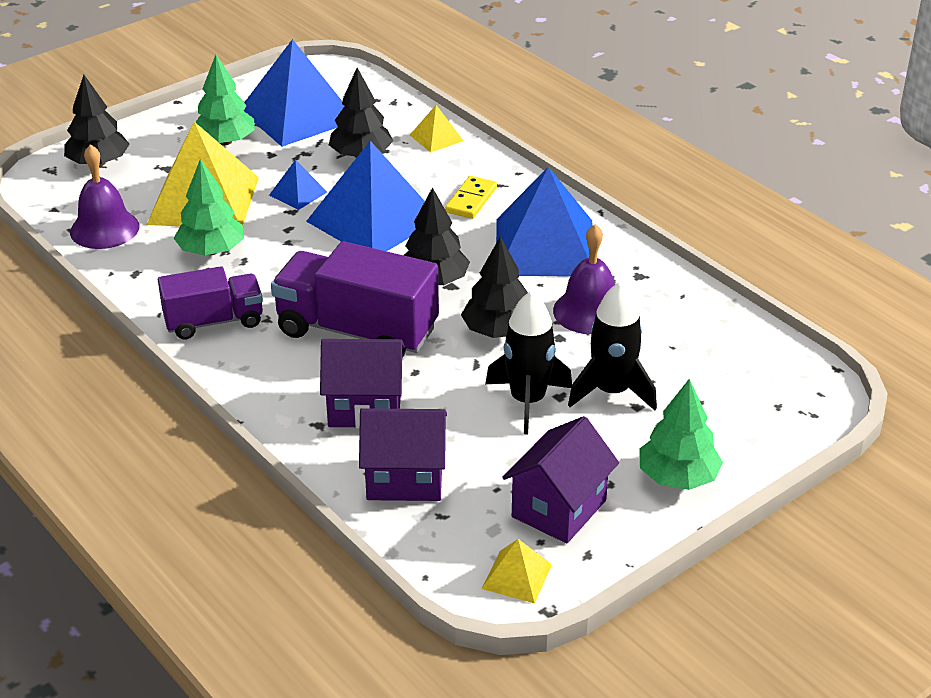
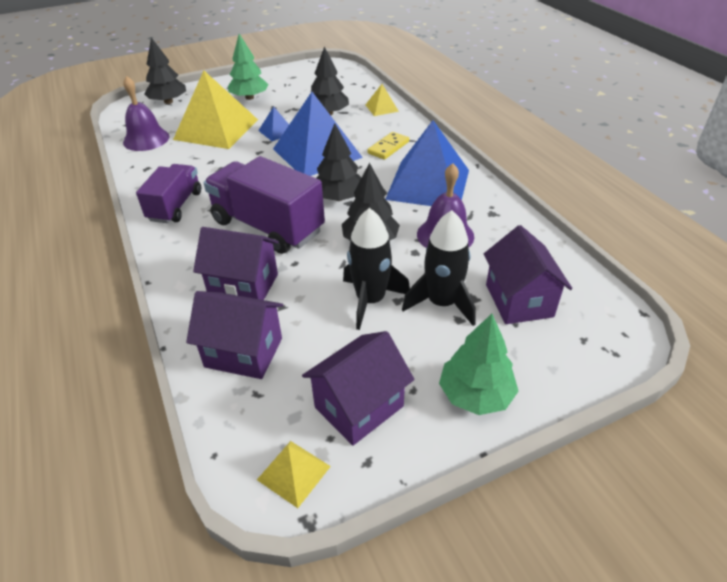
camera: 15 degrees right, 5 degrees up
(211, 251) = (202, 160): green tree -> none
(214, 321) = (175, 206): purple truck -> purple truck turned 75 degrees counterclockwise
(298, 114) = (301, 87): blue pyramid -> none
(698, 375) = (518, 300): none -> purple house

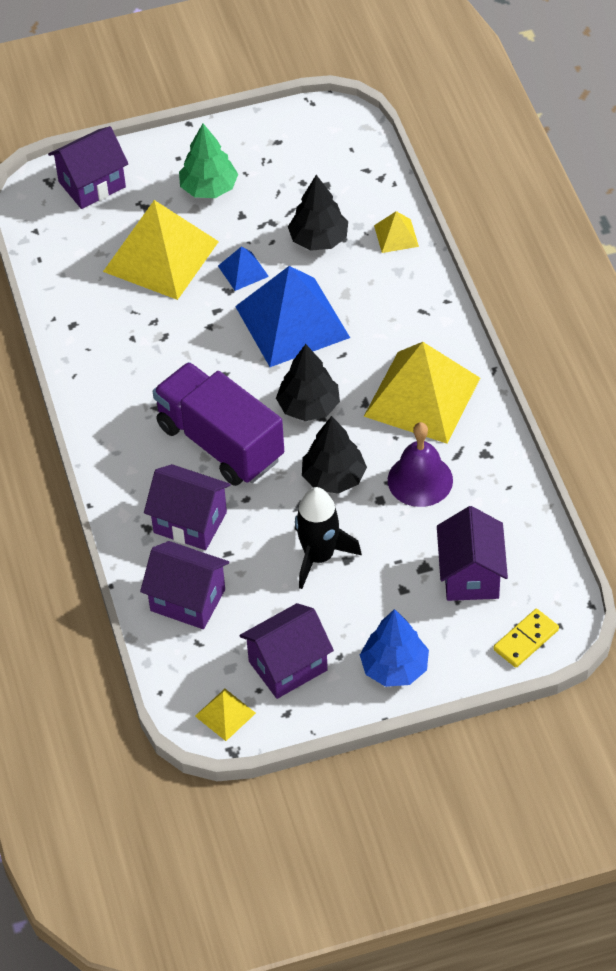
camera: 10 degrees right, 10 degrees up
(146, 139) = (67, 266): purple bell -> none
(168, 102) = (92, 184): black tree -> purple house
(175, 206) = (113, 397): purple truck -> none
(388, 147) = (387, 322): yellow domino -> yellow domino (526, 640)
(428, 184) = (422, 397): blue pyramid -> yellow pyramid
(442, 303) = (391, 569): black rocket -> none
(475, 394) = (394, 668): green tree -> blue tree

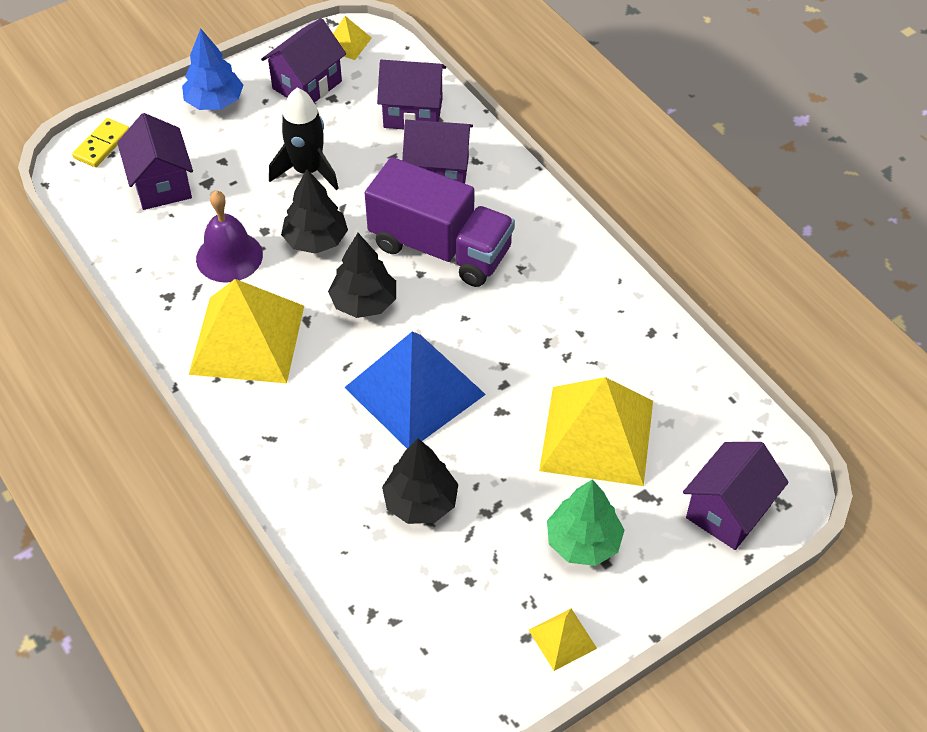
camera: 160 degrees right, 0 degrees up
(243, 271) = (494, 439): blue pyramid -> none
(396, 236) = (328, 530): yellow pyramid -> yellow pyramid (562, 639)

